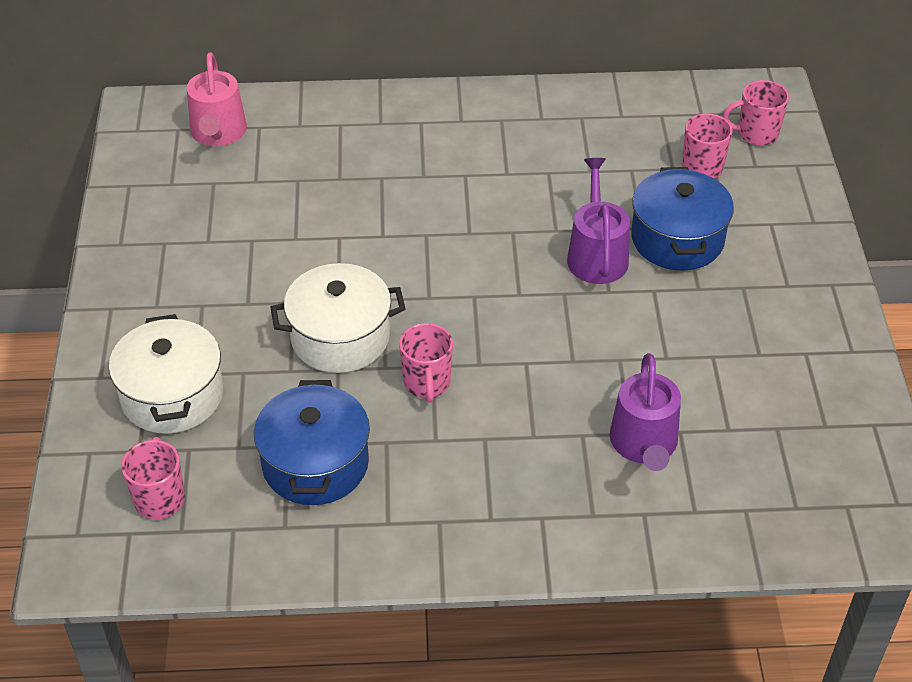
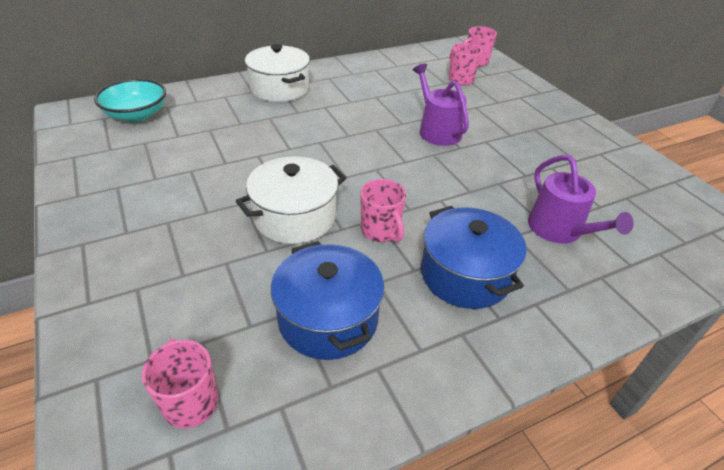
camera: 25 degrees left, 5 degrees down
(172, 395) = (167, 299): white pot -> white pot (279, 88)
(218, 133) = (136, 115): pink watering can -> turquoise bowl
(677, 239) = (477, 114): blue pot -> blue pot (465, 275)

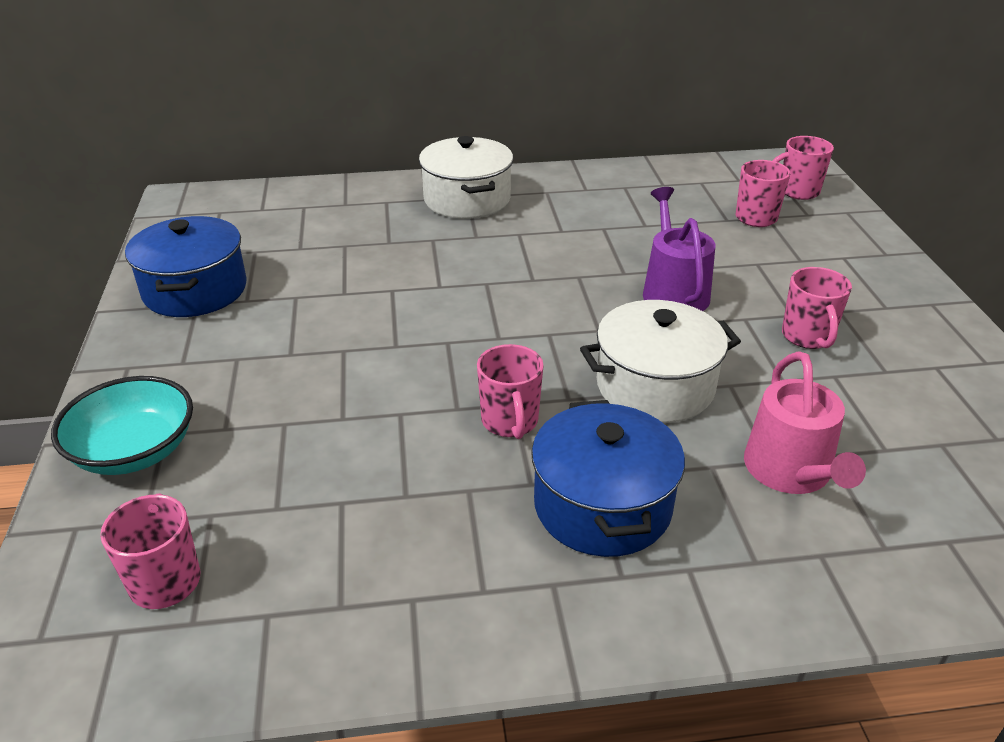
camera: 20 degrees right, 5 degrees down
(136, 115) = (261, 213): turquoise bowl -> turquoise bowl (134, 451)
(295, 217) = (400, 381): white pot -> white pot (655, 386)
(328, 318) = (379, 521): blue pot -> blue pot (195, 290)
(525, 147) = (808, 337): none -> pink mug
(559, 230) = (791, 472): purple watering can -> pink watering can

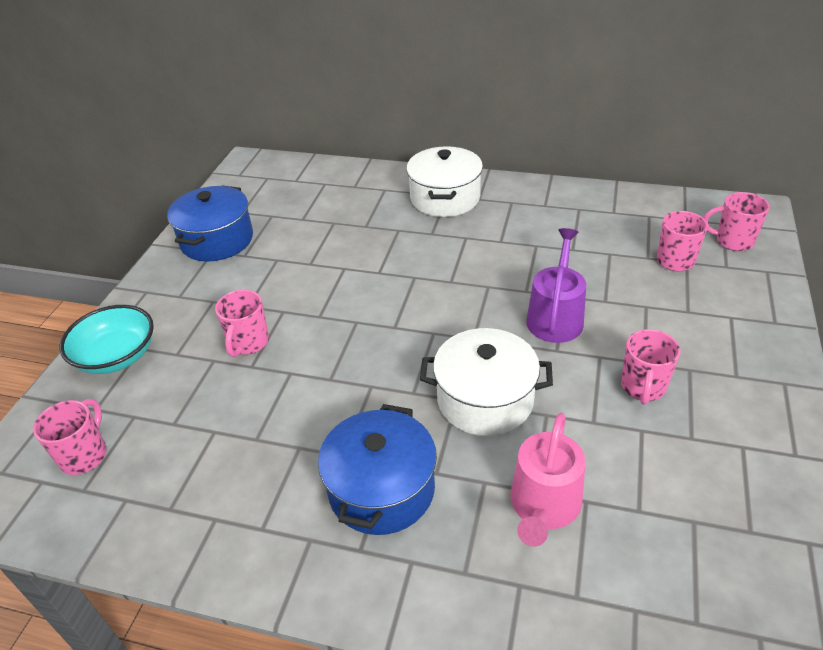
camera: 25 degrees right, 5 degrees up
(510, 422) = (359, 400): pink mug -> pink mug (248, 343)

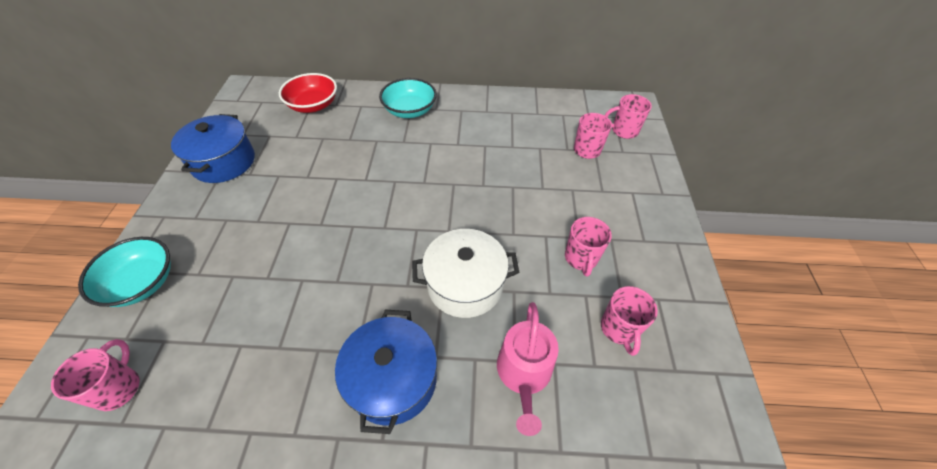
camera: 15 degrees left, 10 degrees up
(248, 343) = (262, 256): pink mug -> pink mug (619, 329)
(327, 185) = (313, 105): none -> red bowl
(445, 198) = (410, 110): white pot -> turquoise bowl
(555, 317) = (508, 205): purple watering can -> none

